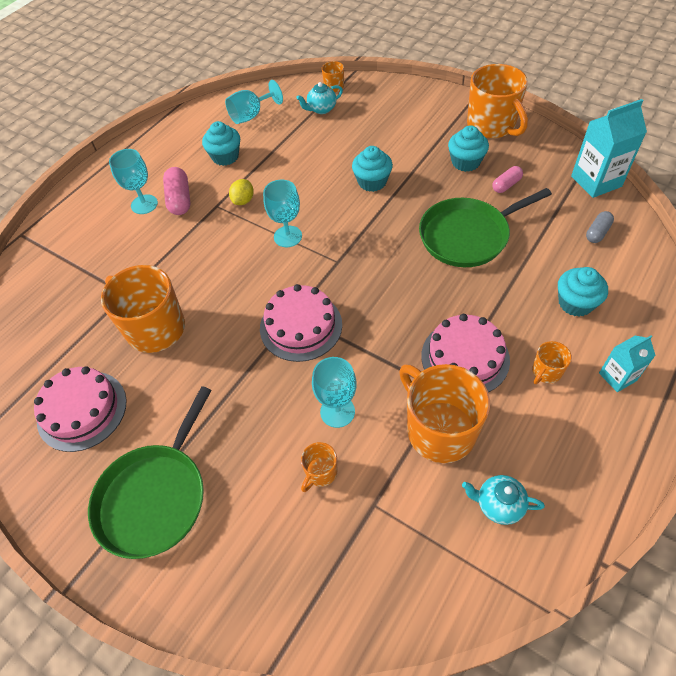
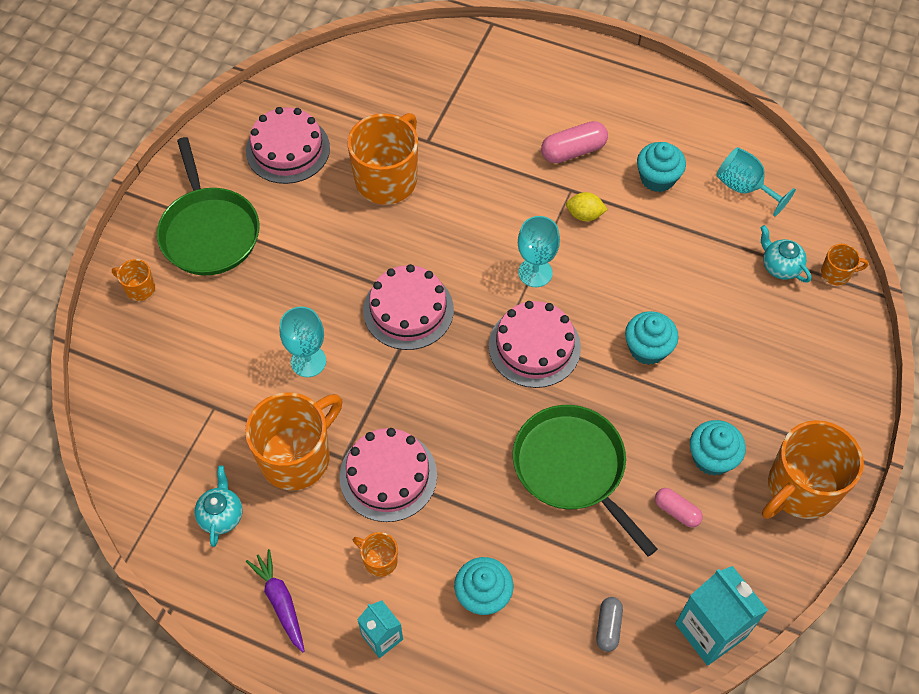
camera: 75 degrees right, 5 degrees up
(144, 204) = (558, 119): turquoise goblet -> none
(155, 496) = (209, 231): green pan -> green pan turned 120 degrees counterclockwise
(320, 472) = (242, 357): orange mug -> orange mug (139, 288)
(356, 245) = (534, 346): none -> pink cake
(589, 456) = (280, 602): none -> purple carrot
(597, 232) = (608, 627): grey capsule -> grey capsule turned 75 degrees clockwise

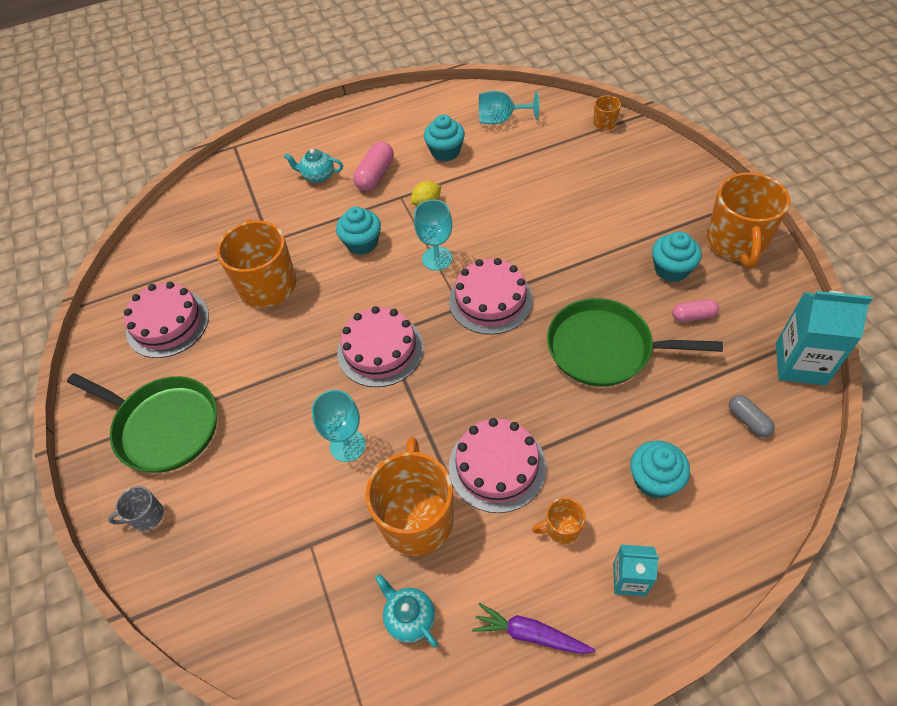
camera: 40 degrees left, 5 degrees down
(139, 288) = (146, 516): orange mug -> grey mug
(647, 348) = (558, 243): turquoise cupcake -> turquoise cupcake (362, 243)
(780, 267) = (572, 143): turquoise teapot -> turquoise teapot (318, 176)

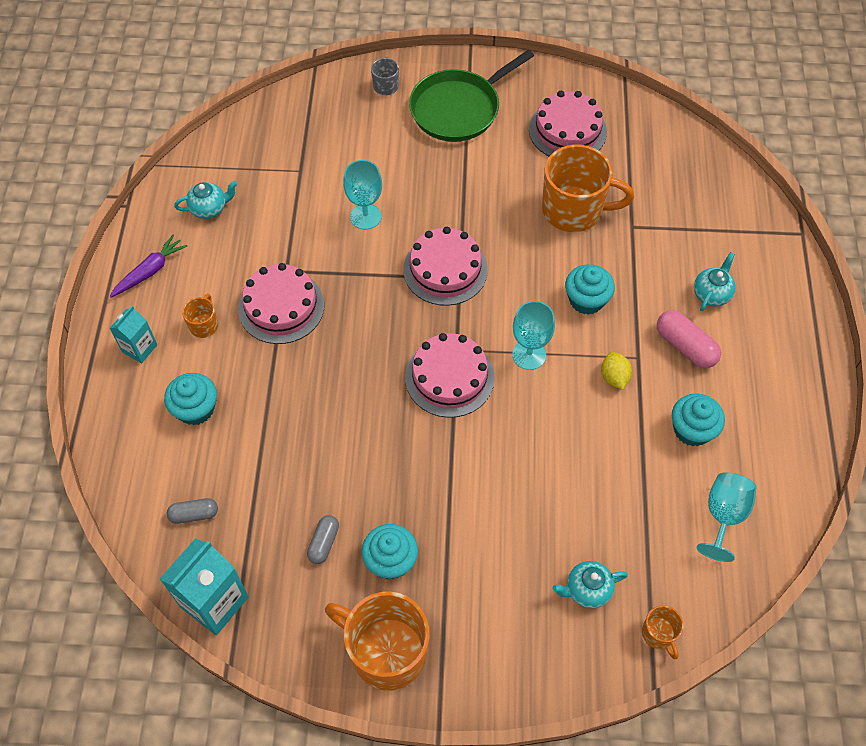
camera: 110 degrees right, 5 degrees up
(417, 517) = (276, 239): orange mug -> none
(604, 162) = (587, 590): none -> turquoise teapot
(605, 348) = (337, 444): green pan -> none
(693, 316) = (324, 543): pink capsule -> grey capsule

